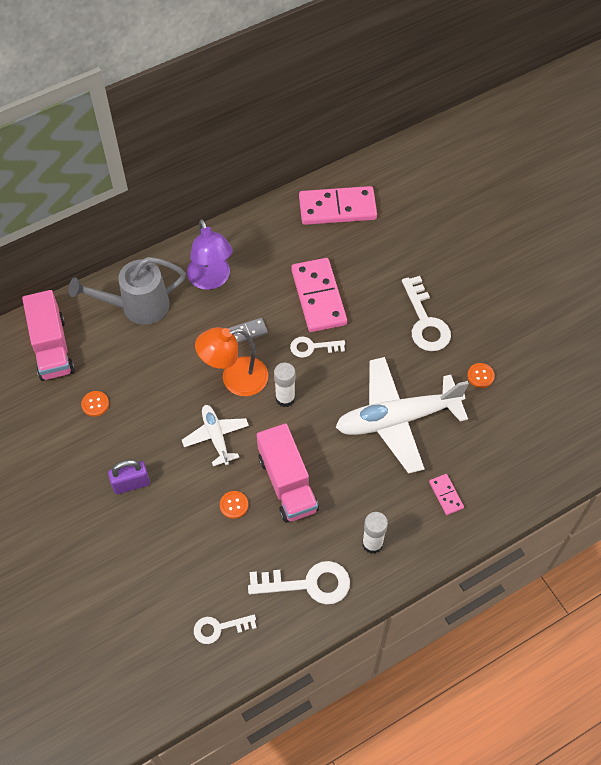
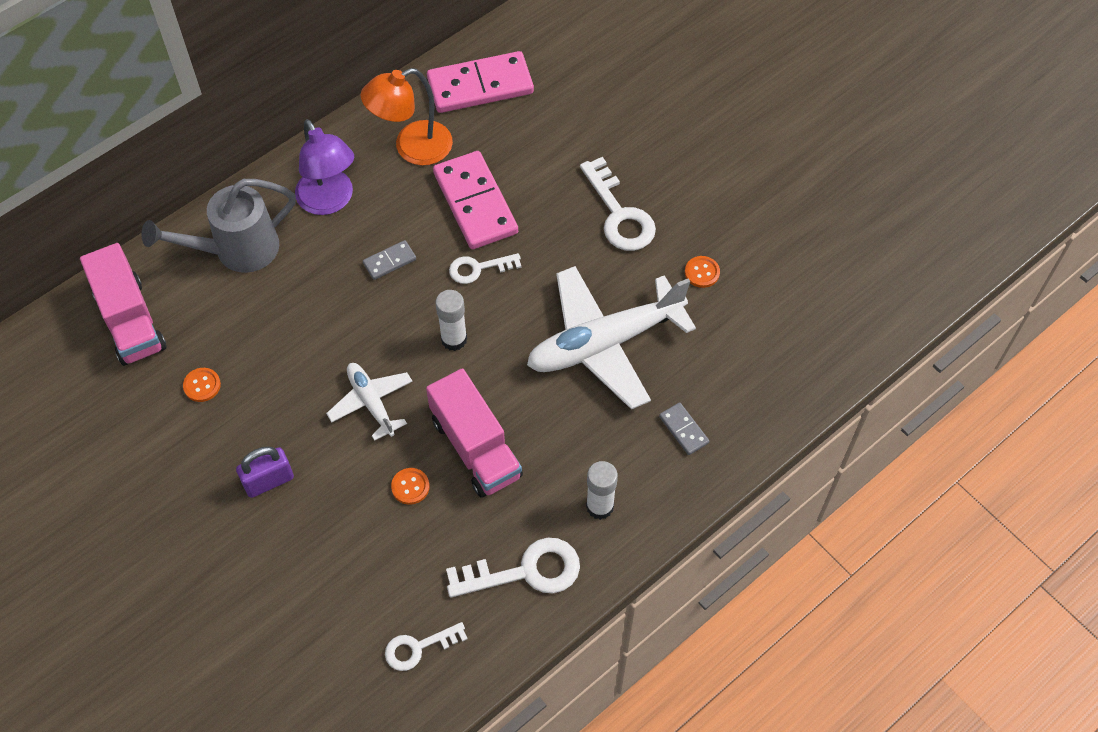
camera: 10 degrees left, 0 degrees up
(235, 379) = (383, 325): orange lamp -> orange lamp (412, 148)
(446, 495) = (684, 430): pink domino -> grey domino

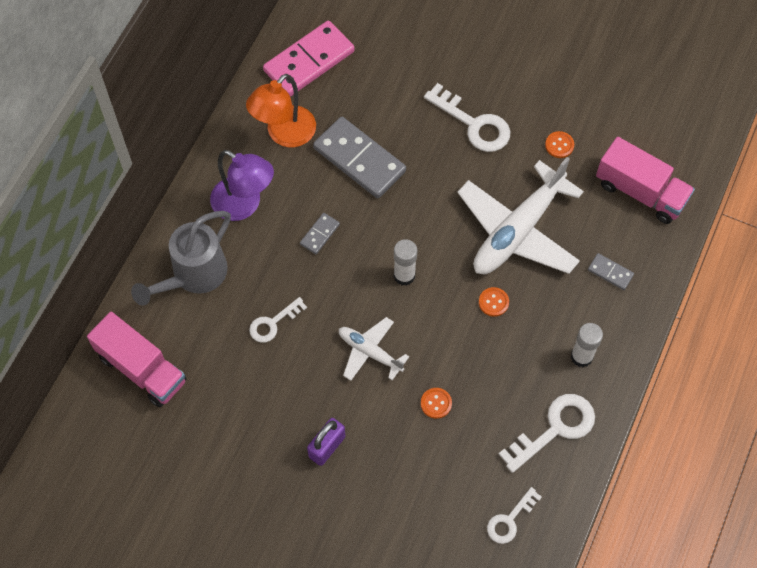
camera: 25 degrees left, 5 degrees up
(202, 385) = (231, 395): orange button -> orange button (493, 302)
(475, 203) = (359, 160): pink domino -> grey domino
(475, 447) = (467, 352): pink truck -> pink truck (640, 192)
(478, 268) = (391, 211): white key -> white key (273, 323)

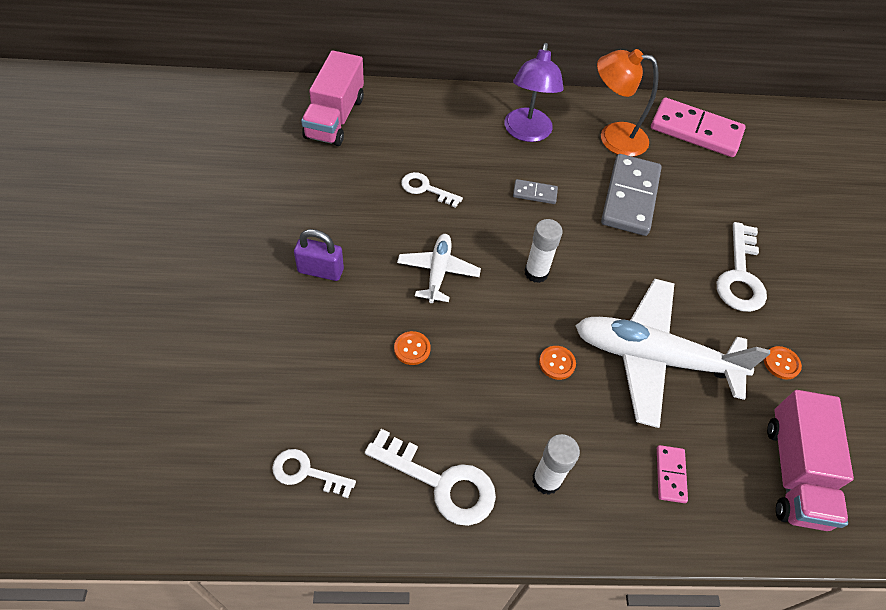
camera: 60 degrees right, 10 degrees down
(194, 275) = (439, 122): grey watering can -> none
(610, 272) = (670, 475): grey domino -> pink domino

